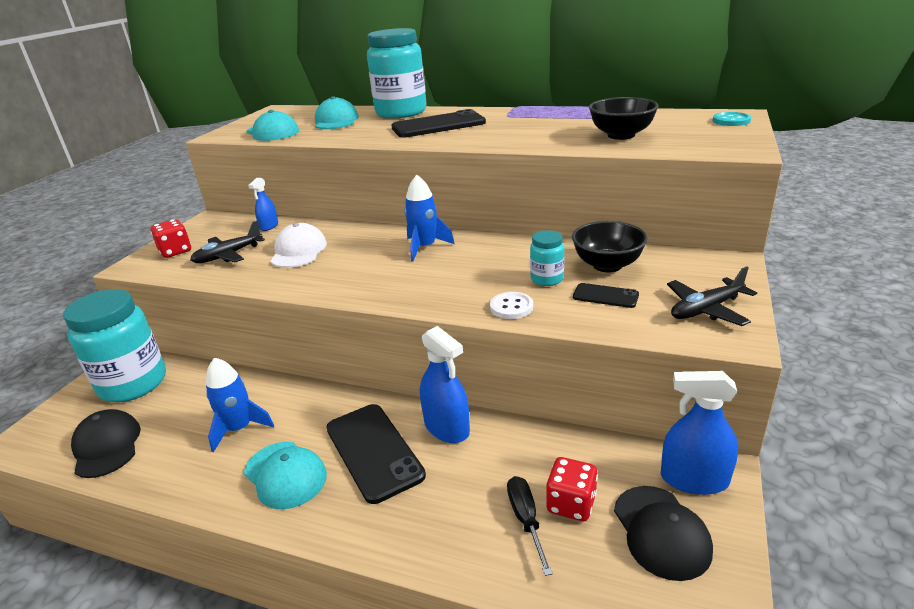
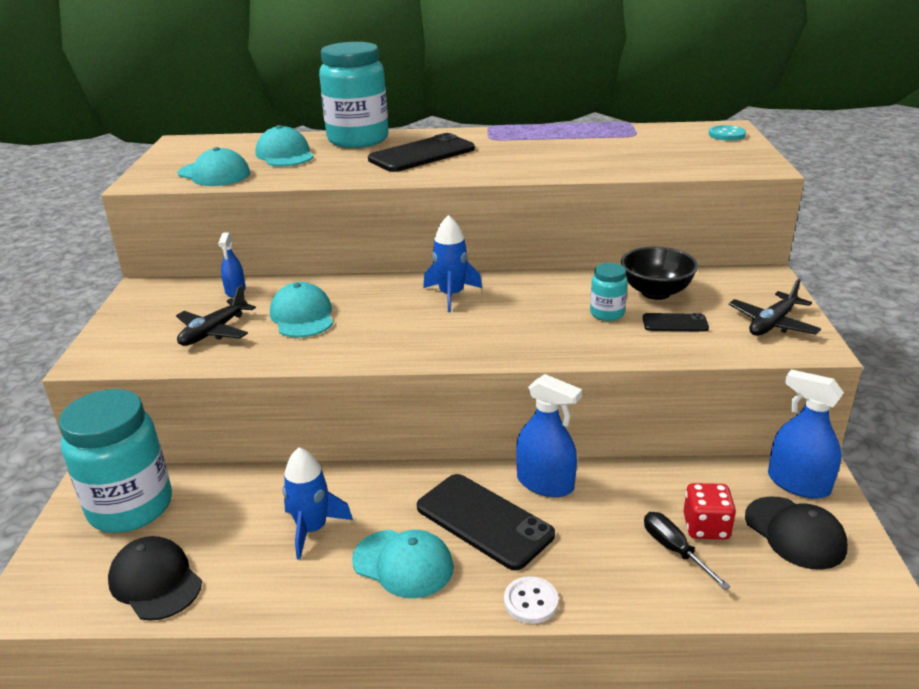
camera: 20 degrees left, 0 degrees up
(175, 251) = (134, 335): red dice -> none
(298, 251) = (302, 316): white cap -> turquoise cap
(511, 307) = (592, 346): white button -> white button (531, 601)
(621, 135) = (634, 156): black bowl -> none
(694, 479) = (798, 483): blue spray bottle -> blue spray bottle turned 45 degrees clockwise

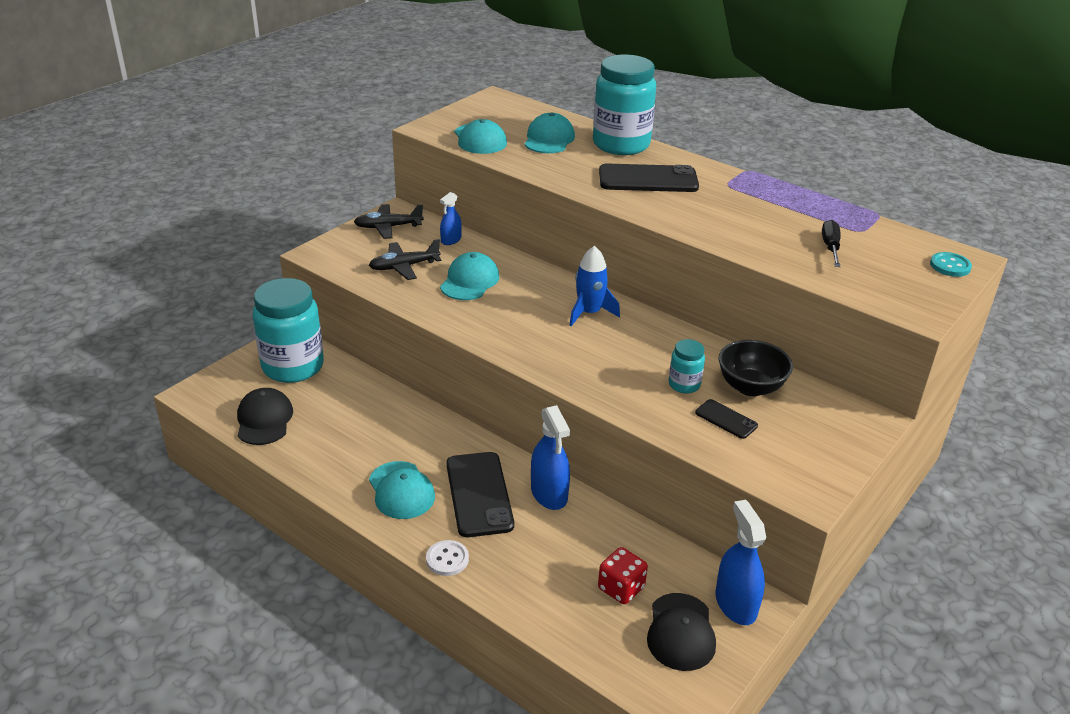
camera: 35 degrees right, 5 degrees up
(312, 529) = (374, 438): blue rocket -> none
(674, 550) = (578, 588): black screwdriver -> black screwdriver (830, 247)
(772, 324) = (807, 461): black plane -> black plane (388, 227)

